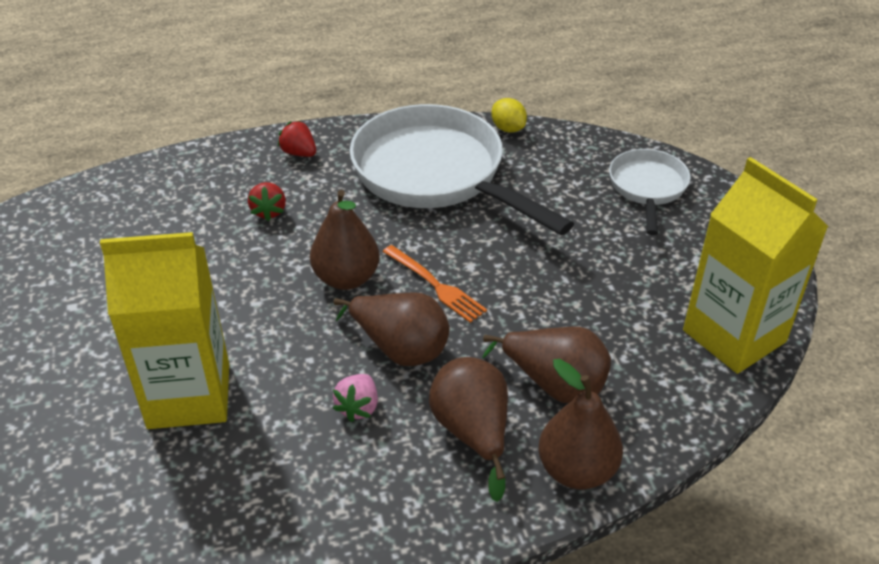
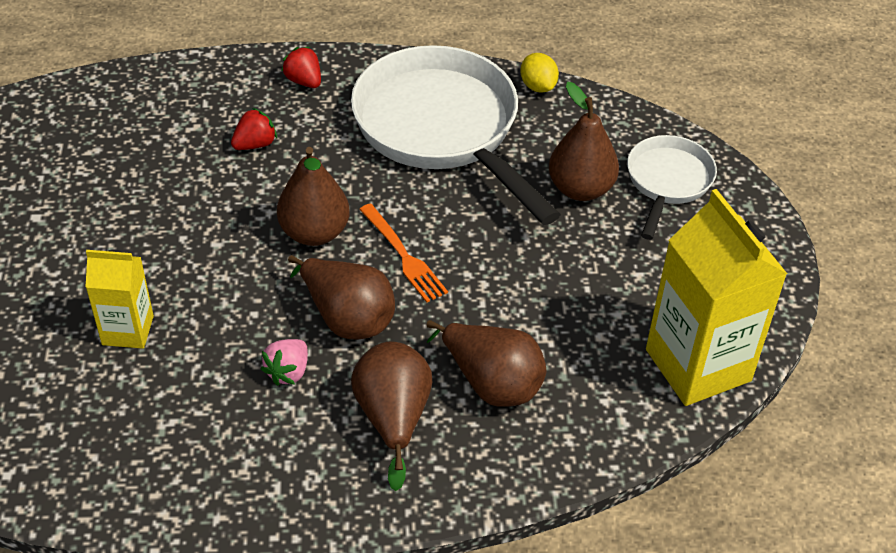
camera: 10 degrees right, 5 degrees up
(189, 396) = (128, 330): yellow carton -> yellow carton, size x0.55
(269, 211) = (255, 144): red strawberry -> red strawberry turned 135 degrees counterclockwise
(577, 470) = (484, 475): brown pear -> brown pear (580, 189)

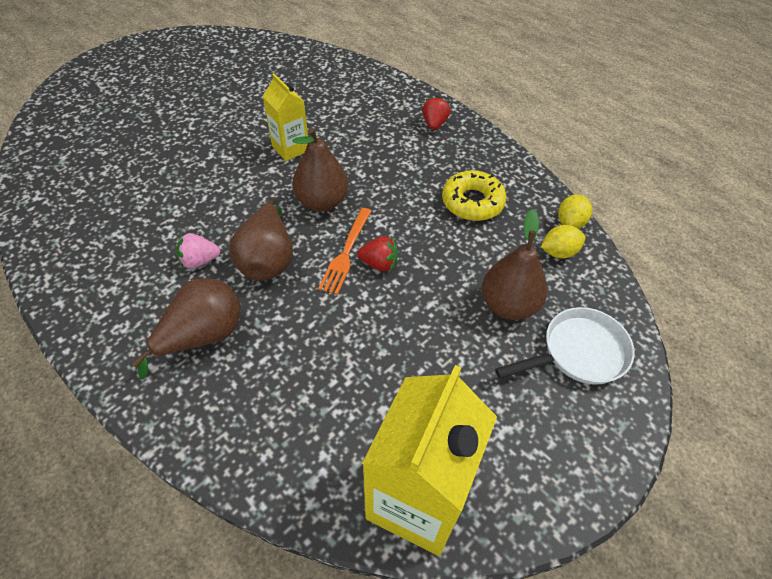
camera: 50 degrees right, 5 degrees up
(128, 330) = (174, 177): yellow carton -> yellow carton (290, 148)
(255, 144) = (363, 136): red strawberry -> red strawberry (379, 263)
(442, 129) = (472, 202): white pan -> yellow donut
(491, 383) = (279, 370): brown pear -> none
(561, 118) = (558, 252): none -> yellow lemon

